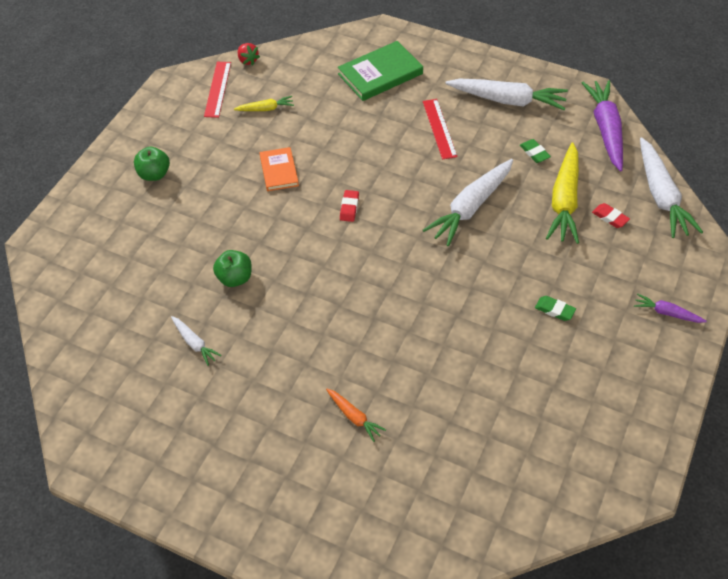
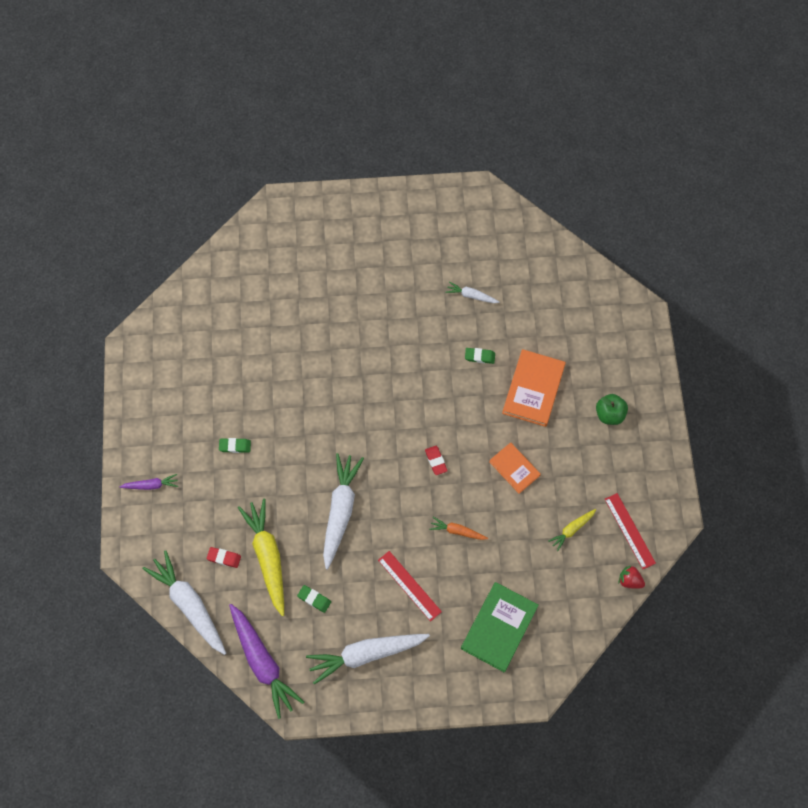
camera: 150 degrees right, 15 degrees up
(206, 225) = (533, 389): none -> orange book
(235, 278) = (479, 356): green apple -> green eraser
(354, 417) = (334, 299): orange carrot -> orange carrot (457, 531)

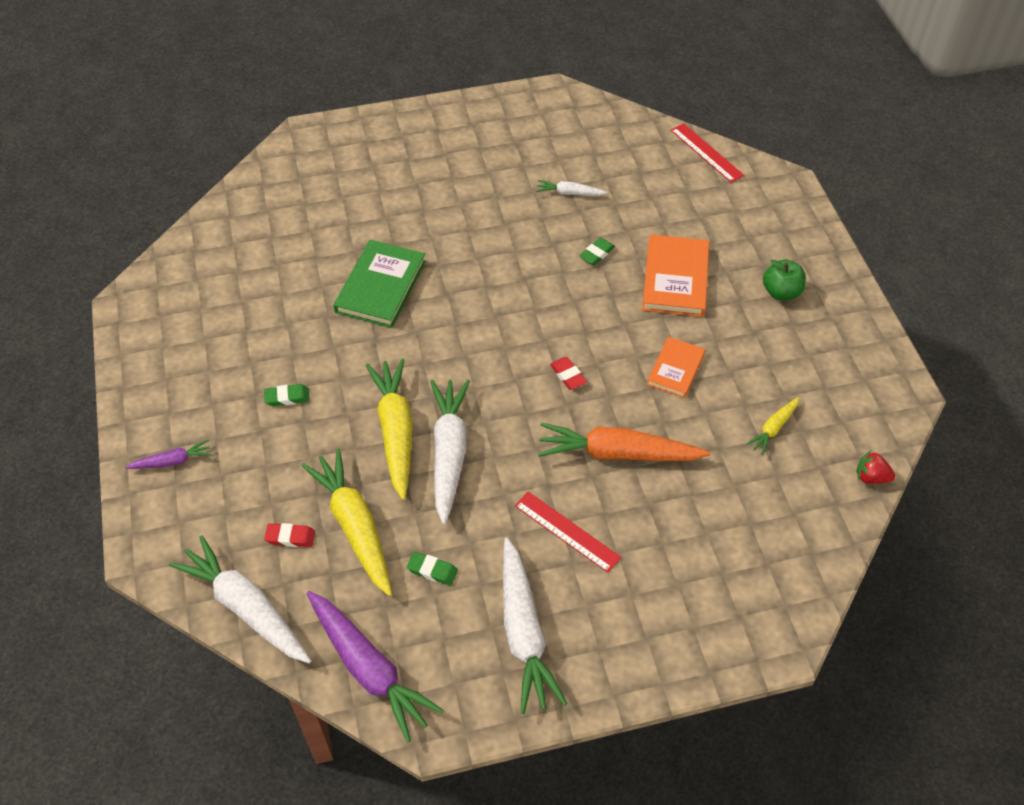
camera: 10 degrees left, 15 degrees down
(306, 487) = (395, 432): none -> yellow carrot
(366, 654) = (524, 632): white carrot -> white carrot turned 75 degrees counterclockwise
(457, 531) = (618, 453): orange carrot -> orange carrot, size x2.02
(479, 356) = (597, 254): green eraser -> green eraser turned 45 degrees counterclockwise
(499, 627) = (708, 565): green book -> green book (381, 287)
(514, 468) = (675, 369): orange book -> orange book turned 75 degrees clockwise
(629, 531) = (851, 418): red ruler -> red ruler (706, 153)

